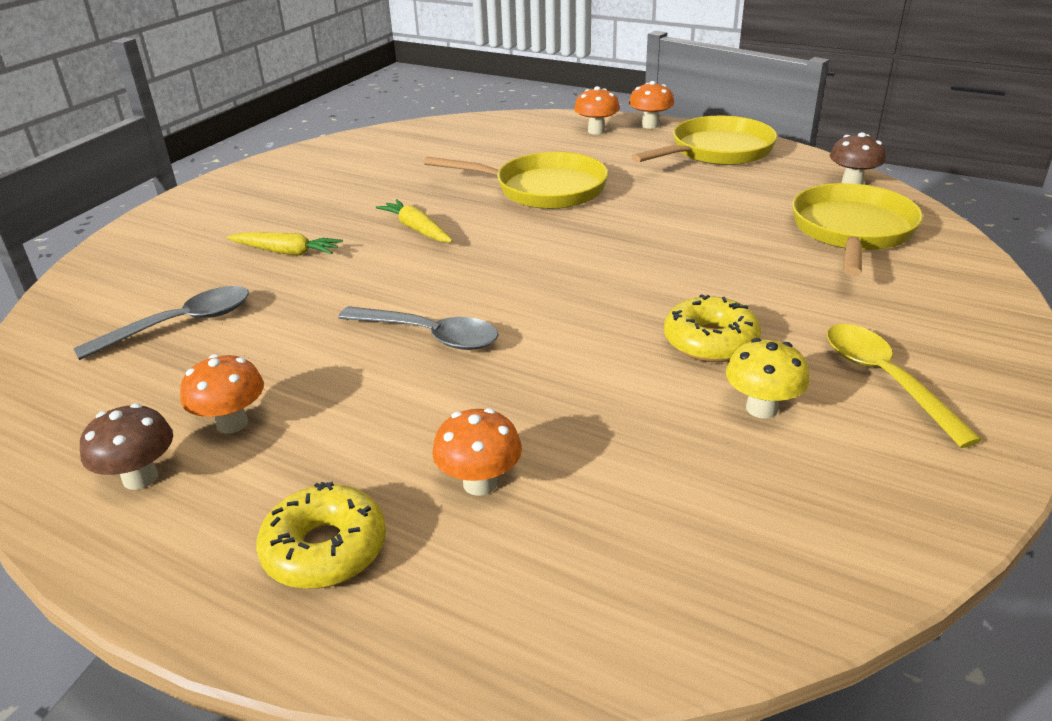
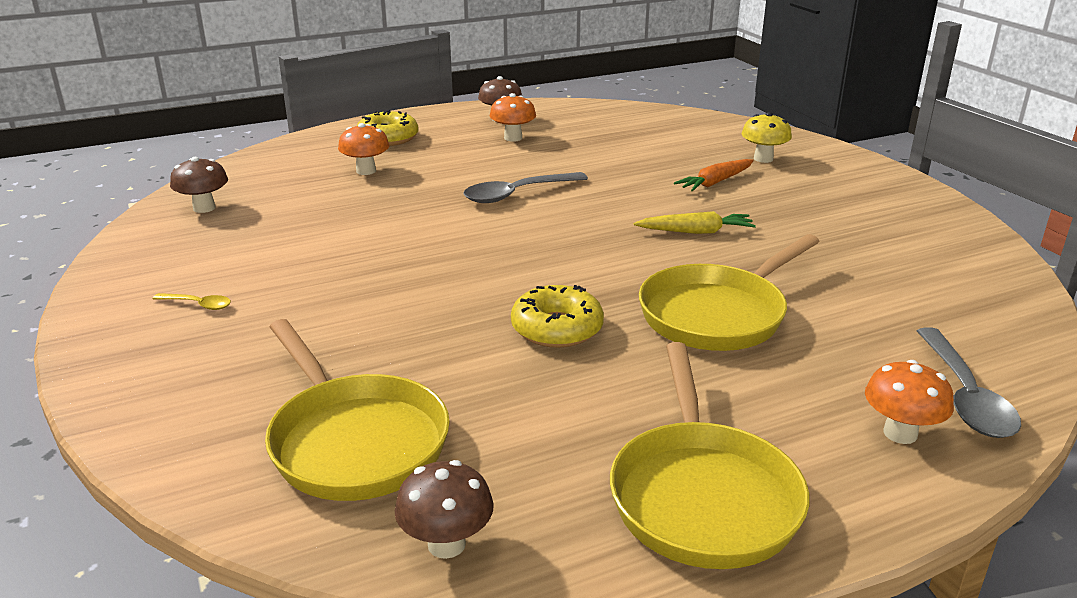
camera: 125 degrees right, 5 degrees down
(180, 324) = (643, 142): grey spoon -> grey spoon (964, 395)
(286, 252) = (715, 182): yellow carrot -> orange carrot
(650, 125) = (888, 498): orange mushroom -> none
(710, 341) = (348, 270): yellow donut -> yellow donut (557, 328)
(761, 408) = (267, 253): yellow mushroom -> yellow mushroom (763, 159)
(765, 550) = (204, 208): none -> brown mushroom
(885, 380) = (198, 305): yellow spoon -> yellow spoon, size x0.50

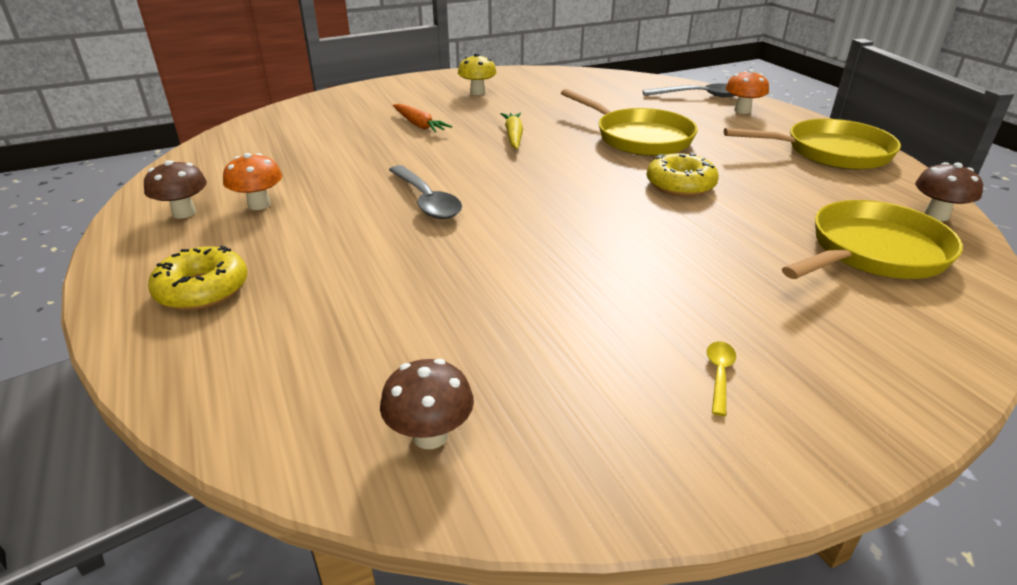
camera: 90 degrees left, 5 degrees up
(366, 171) = (326, 297): orange mushroom -> none
(763, 159) = (374, 107): yellow mushroom -> yellow mushroom (477, 92)

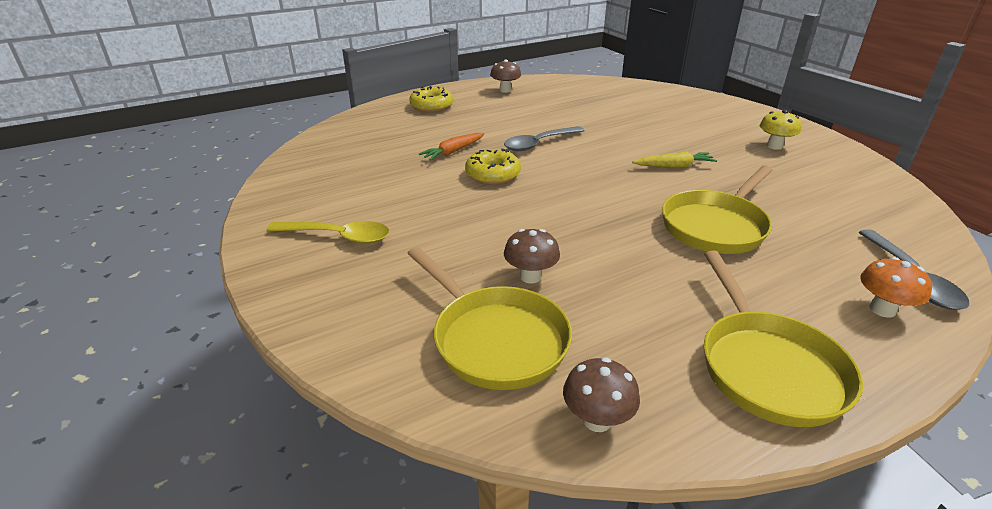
camera: 85 degrees right, 0 degrees up
(259, 205) = (519, 103): orange mushroom -> none
(419, 125) = (671, 130): orange carrot -> orange carrot (453, 151)
(430, 435) = (316, 162): brown mushroom -> brown mushroom (530, 276)
(680, 185) = (608, 242): yellow donut -> yellow donut (493, 175)
(719, 375) = (337, 237): yellow spoon -> yellow spoon, size x2.00

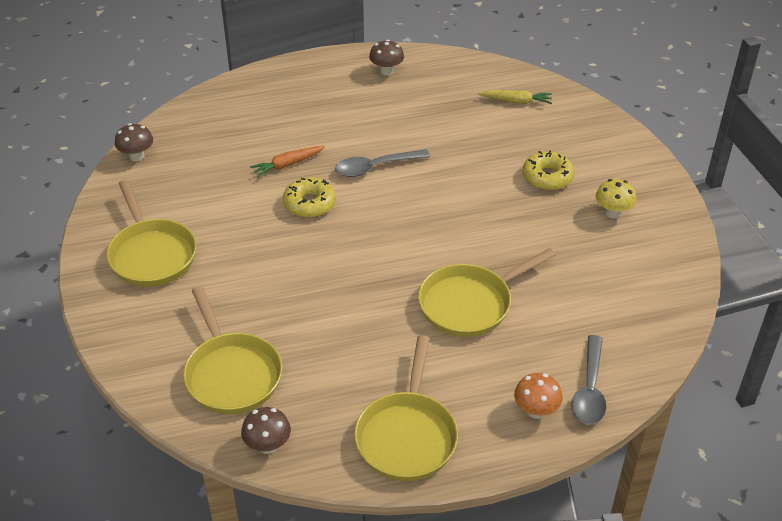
camera: 15 degrees right, 10 degrees up
(337, 237) = (151, 254): yellow spoon -> yellow pan
(431, 106) = (295, 88): yellow donut -> yellow donut (547, 177)
(530, 276) = (284, 325): brown mushroom -> brown mushroom (137, 156)
(674, 166) = (487, 223): yellow carrot -> yellow carrot (516, 101)

